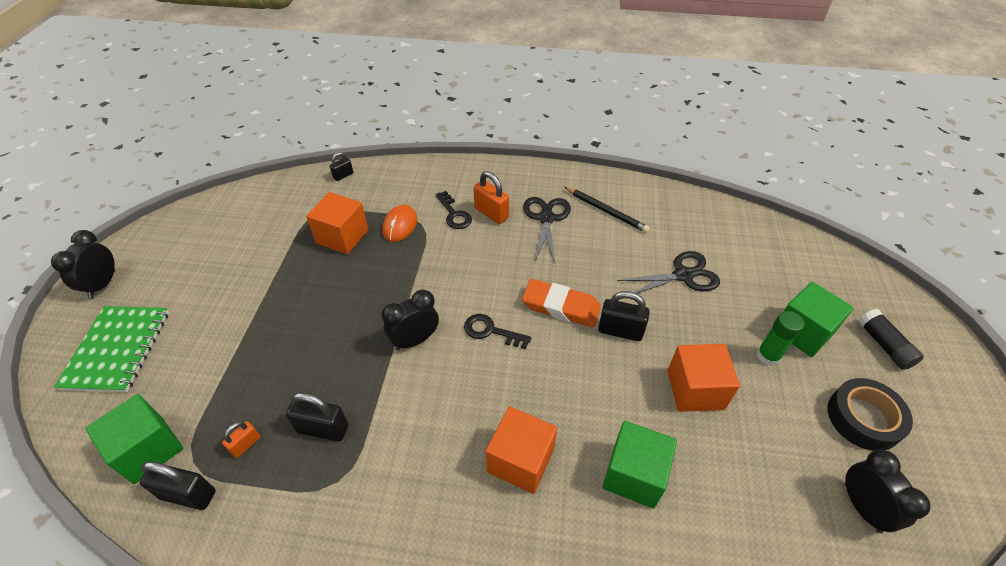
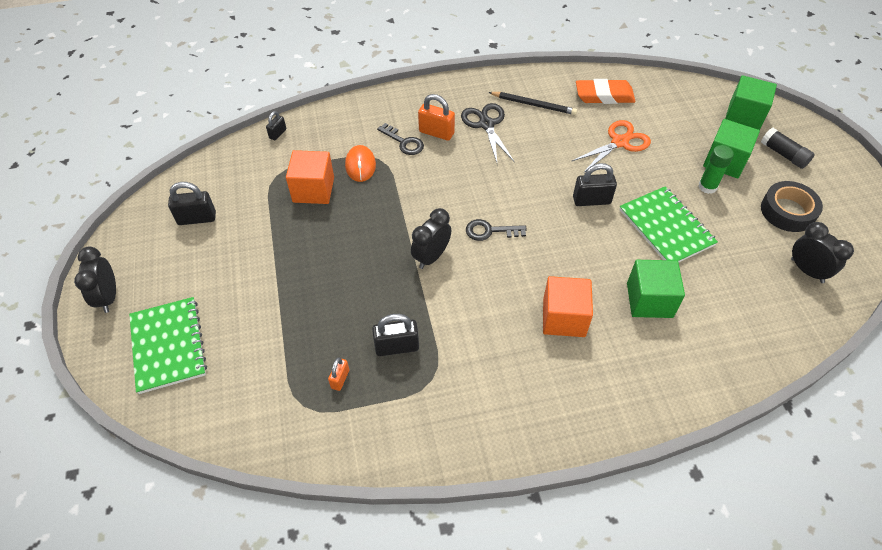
camera: 20 degrees left, 5 degrees up
(148, 449) = (258, 410): green cube -> green cube (744, 116)
(188, 494) = (317, 429): black padlock -> black padlock (197, 218)
(561, 306) = (536, 195): orange eraser -> orange eraser (604, 95)
(683, 275) = (619, 142): black scissors -> orange scissors
(695, 390) = (666, 227): orange cube -> green notebook

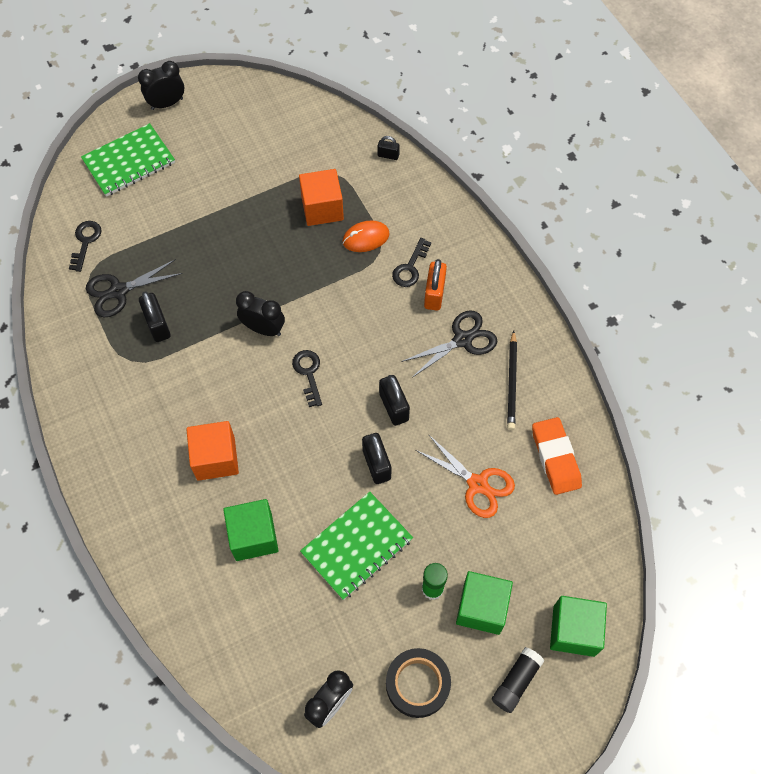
camera: 75 degrees right, 10 degrees up
(197, 218) = (264, 131): black padlock -> black padlock (394, 407)
(258, 405) = (85, 242): none -> black key
(340, 379) = (119, 291): orange padlock -> black scissors

